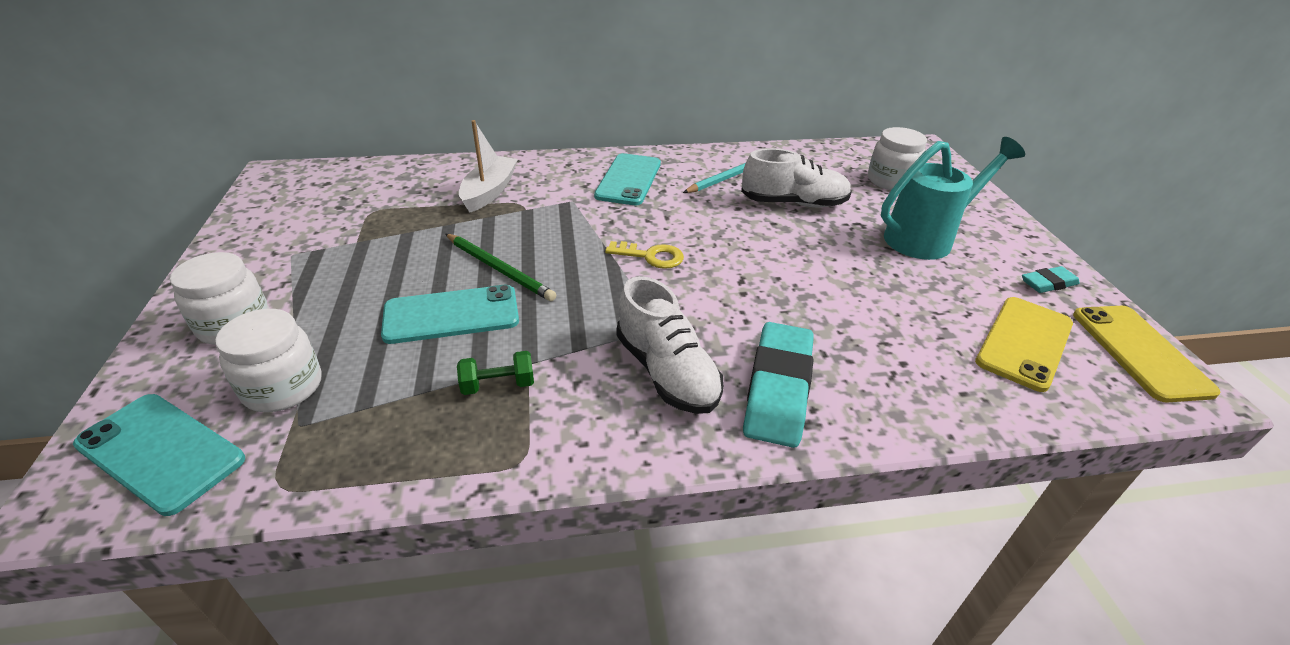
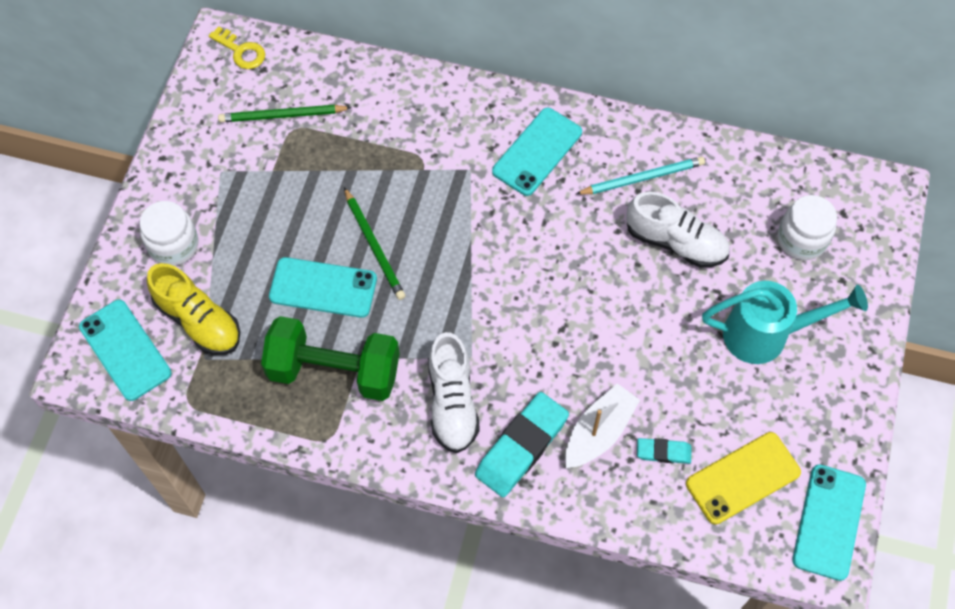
camera: 25 degrees right, 25 degrees up
(283, 387) = (198, 320): white jar -> yellow shoe
(356, 205) = (282, 115): none -> green pencil
(489, 192) = (401, 130): white boat -> white boat (599, 432)
(498, 385) = (334, 371): green dumbbell -> green dumbbell, size x2.47
(651, 256) = (503, 272): yellow key -> yellow key (241, 51)
(1048, 283) = (827, 428): turquoise eraser -> turquoise eraser (663, 452)
(1139, 352) = (828, 522): yellow phone -> turquoise phone

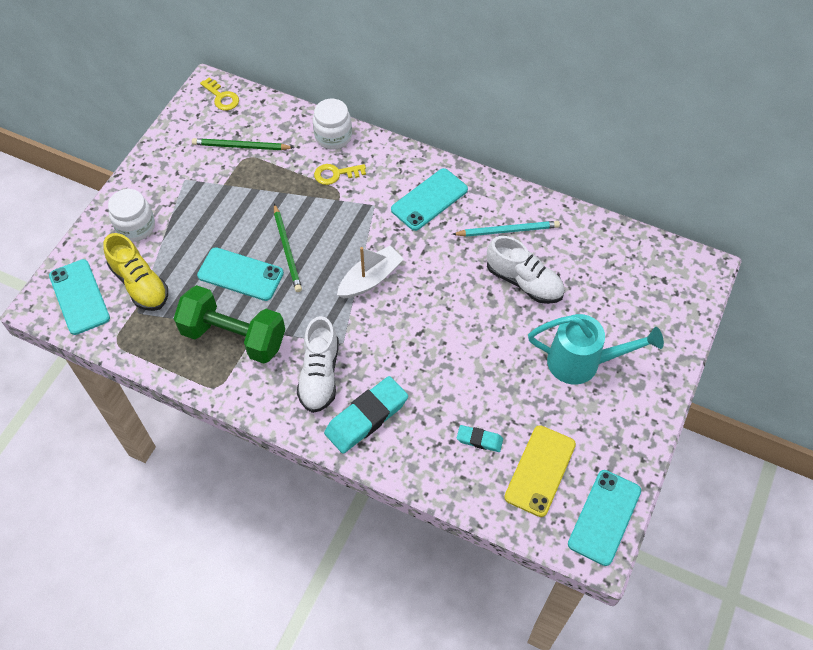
camera: 10 degrees right, 5 degrees down
(412, 135) = (335, 174): none -> yellow key
(599, 432) = (431, 416): white boat -> white boat (370, 279)
(743, 478) = (540, 470): yellow phone -> yellow phone turned 45 degrees counterclockwise
(802, 239) = (626, 294): white jar -> white jar (333, 136)

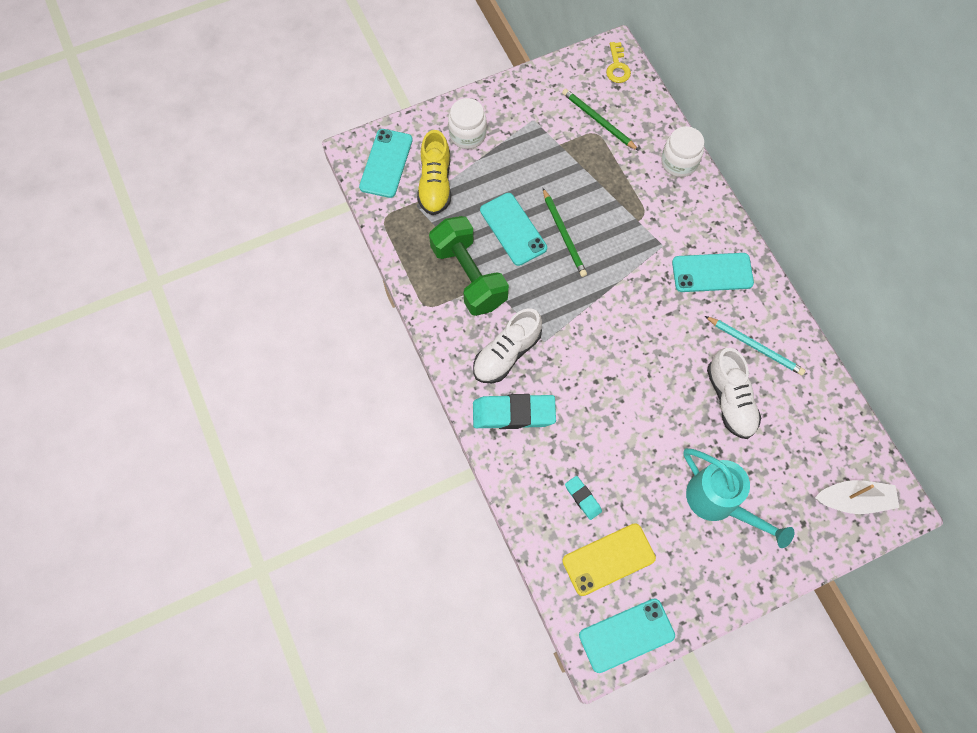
camera: 40 degrees right, 10 degrees up
(287, 250) = (564, 234): green pencil -> green pencil turned 45 degrees counterclockwise
(335, 174) = (653, 197): yellow key -> none
(370, 279) = (608, 305): white boat -> white boat (853, 500)

